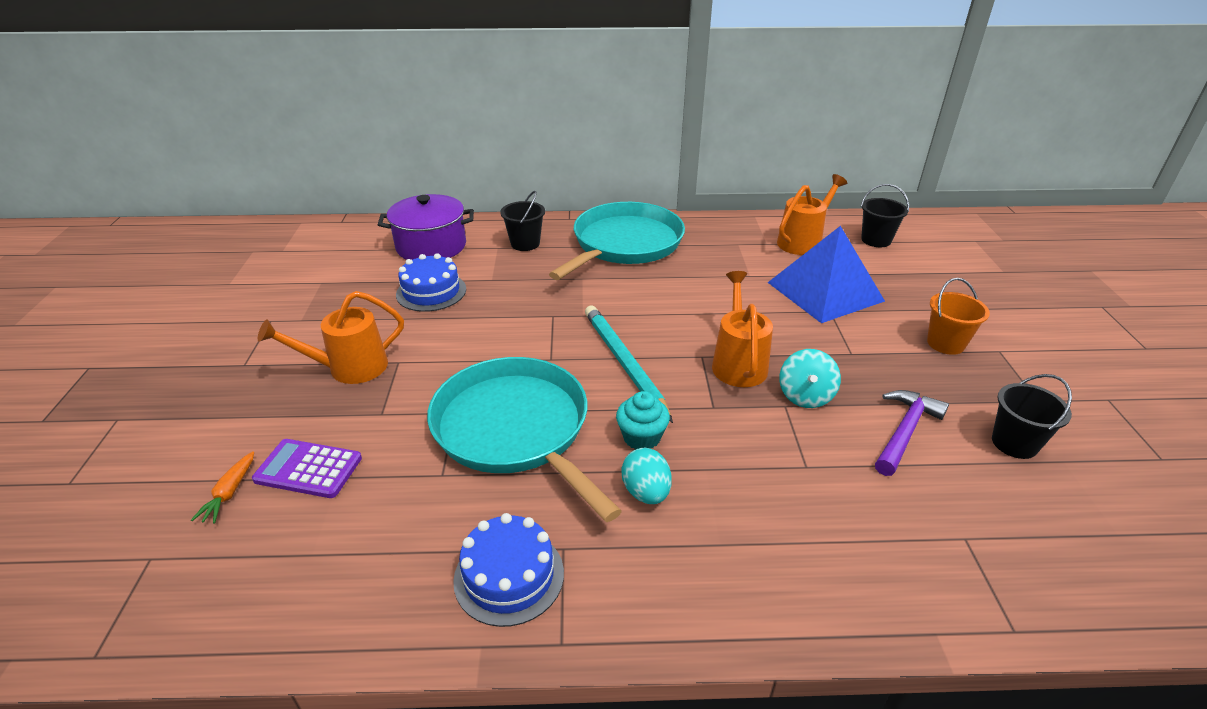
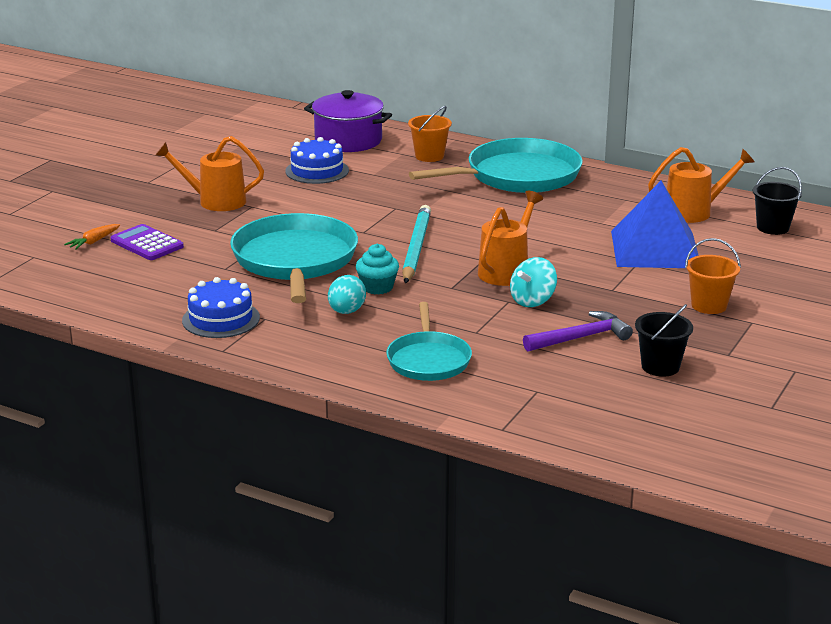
camera: 30 degrees right, 10 degrees down
(525, 243) = (429, 156): black bucket -> orange bucket
(811, 538) = (428, 360): none -> turquoise pan

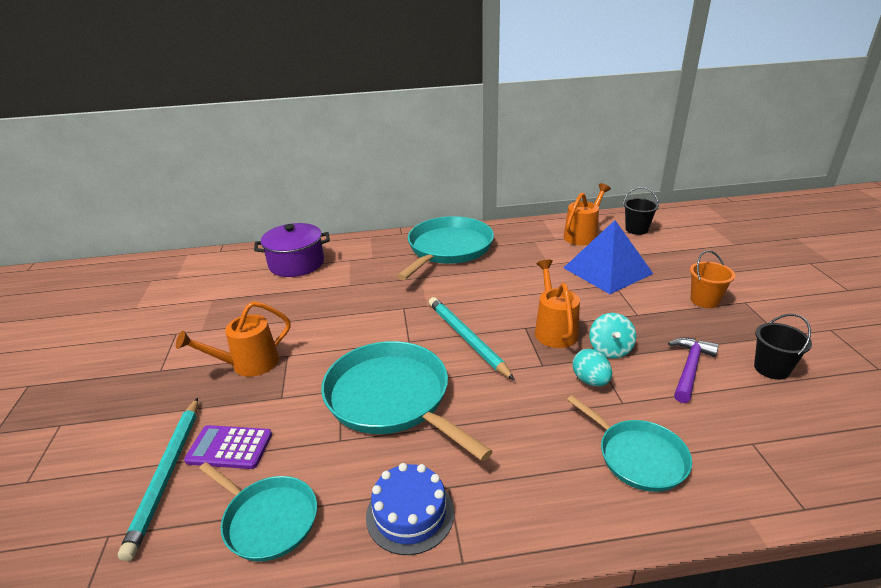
camera: 35 degrees left, 5 degrees up
(93, 242) = (167, 474): orange carrot -> turquoise pencil
(130, 286) = (267, 519): none -> turquoise pan
(317, 171) = (303, 298): blue cake -> none
(346, 311) = (504, 436): turquoise egg -> turquoise egg (590, 381)
(377, 287) = (492, 394): turquoise cupcake -> none
(429, 156) = (370, 255): orange bucket -> none

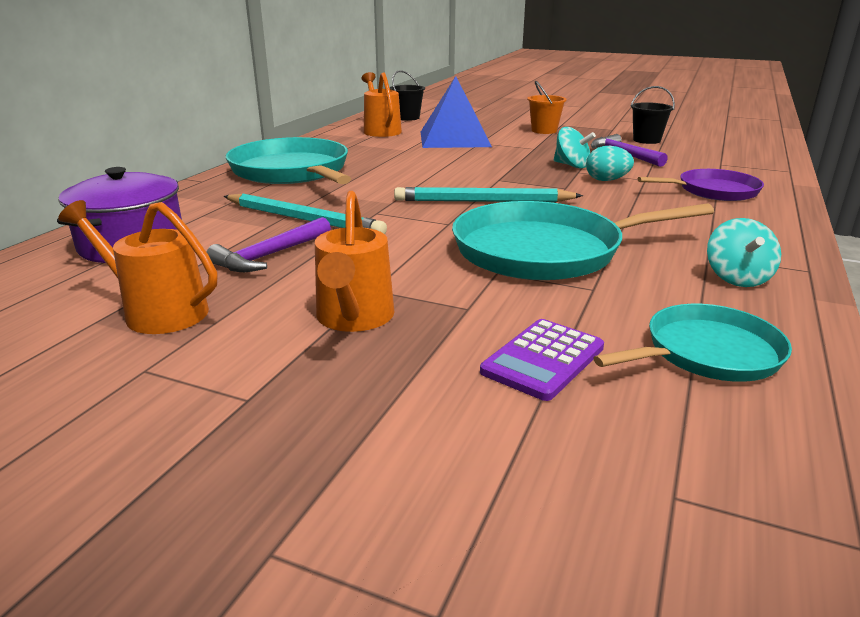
camera: 60 degrees left, 5 degrees down
(167, 474) = (561, 421): turquoise pencil -> turquoise pencil (303, 219)
(309, 305) = (270, 256): none -> purple hammer
(410, 514) = (737, 278): blue cake -> turquoise spinning top
(554, 330) = (517, 172): orange watering can -> orange watering can (157, 311)
(638, 456) = (713, 191): turquoise pan -> purple pan

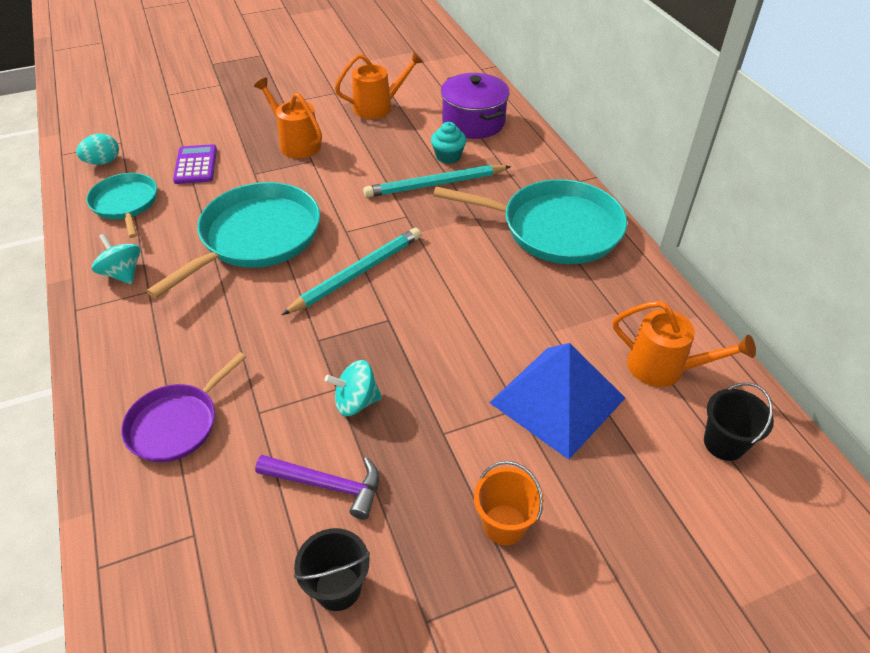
camera: 135 degrees right, 20 degrees up
(237, 231) = (448, 156): none -> turquoise cupcake
(270, 256) = (395, 152): purple hammer -> none
(606, 180) = (294, 383): turquoise egg -> turquoise egg (103, 162)
(707, 353) = (125, 204): turquoise pan -> turquoise pan turned 135 degrees clockwise

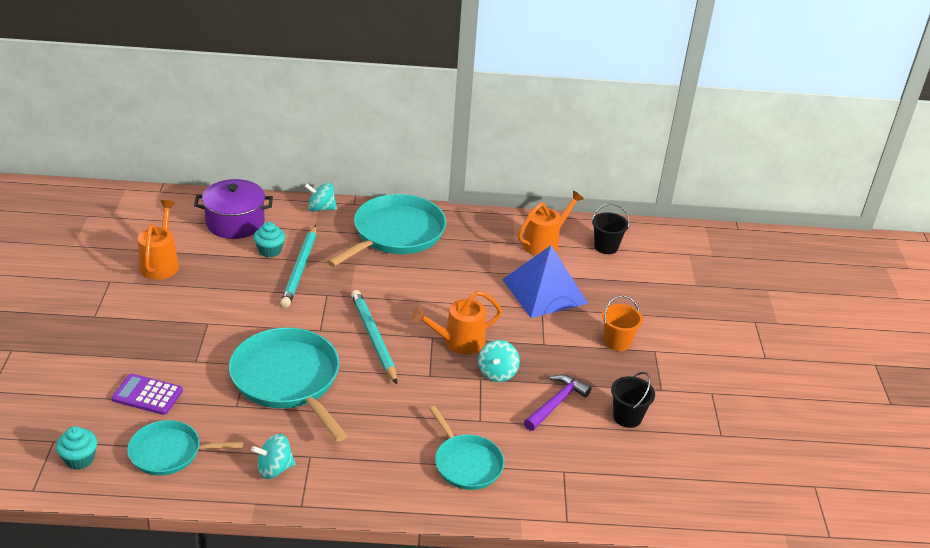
camera: 70 degrees left, 10 degrees down
(103, 162) = (79, 459): turquoise egg -> turquoise cupcake
(177, 423) = (466, 463): purple pan -> turquoise pan
(296, 143) = (171, 325): orange watering can -> orange watering can (458, 342)
(548, 162) = (321, 208): none -> turquoise spinning top

